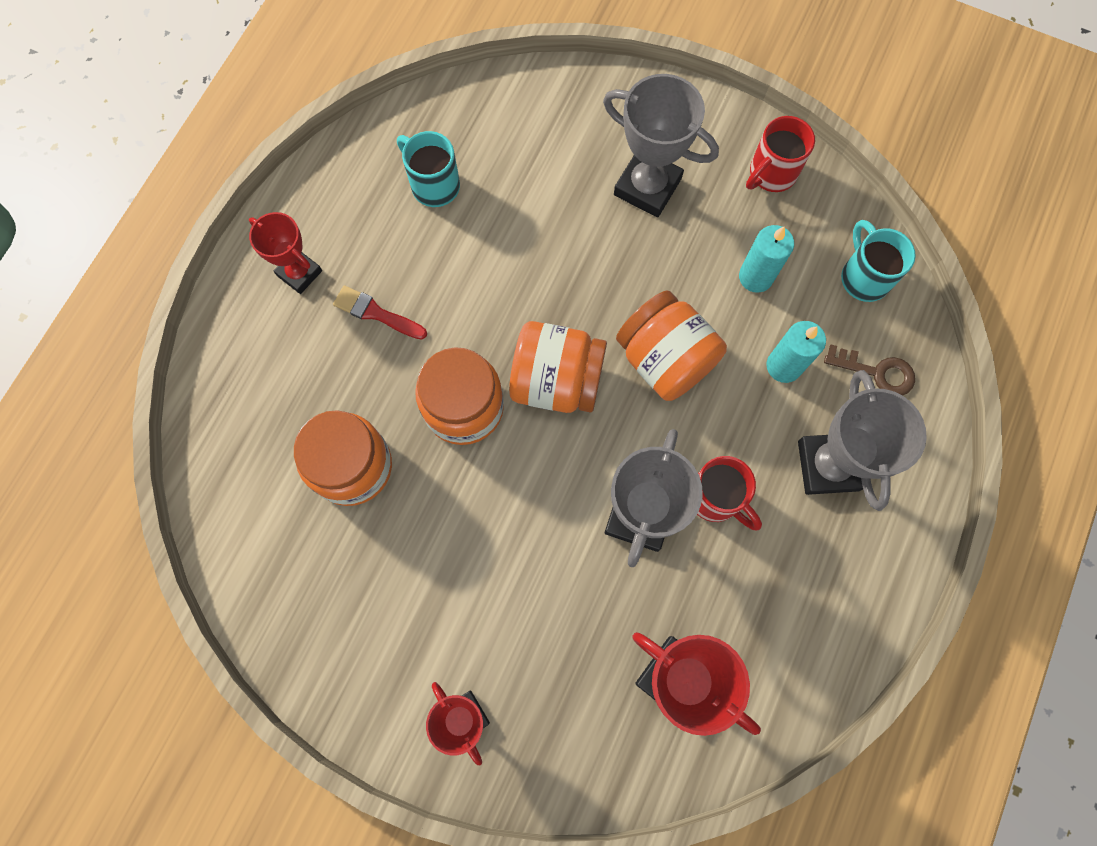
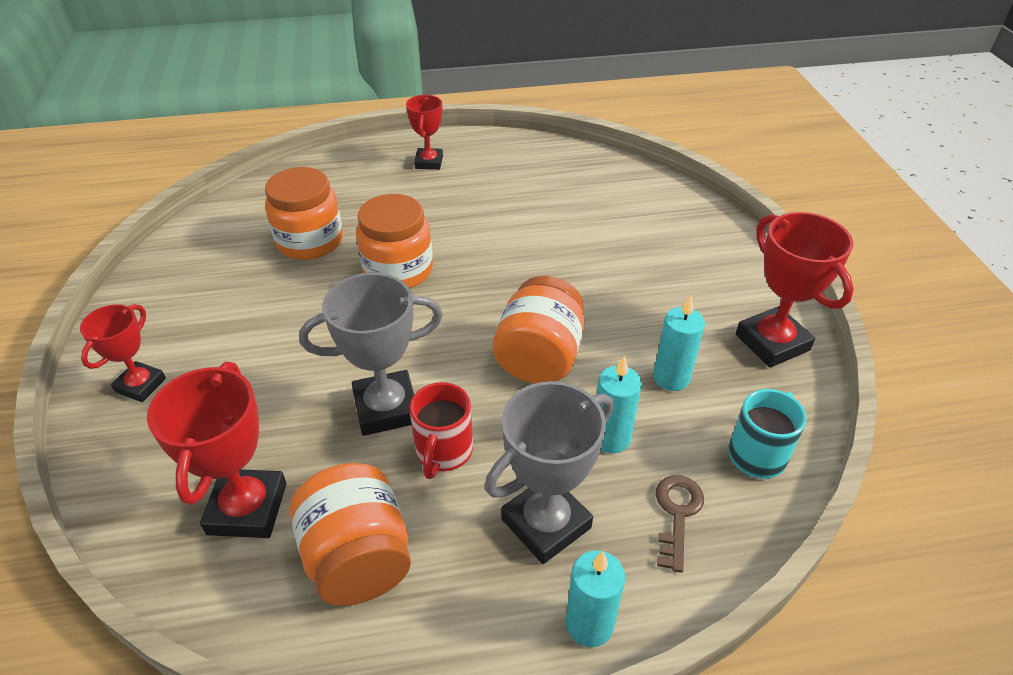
camera: 55 degrees right, 30 degrees down
(376, 313) = (432, 202): red brush -> none
(434, 185) = (549, 184): turquoise mug -> none
(557, 381) = (462, 306): orange jar -> orange jar (358, 558)
(647, 187) = (671, 279): grey trophy -> none
(771, 173) = (772, 342): red mug -> red trophy
(876, 372) = (677, 514): brown key -> brown key turned 150 degrees counterclockwise
(920, 491) = (589, 624): none -> turquoise candle

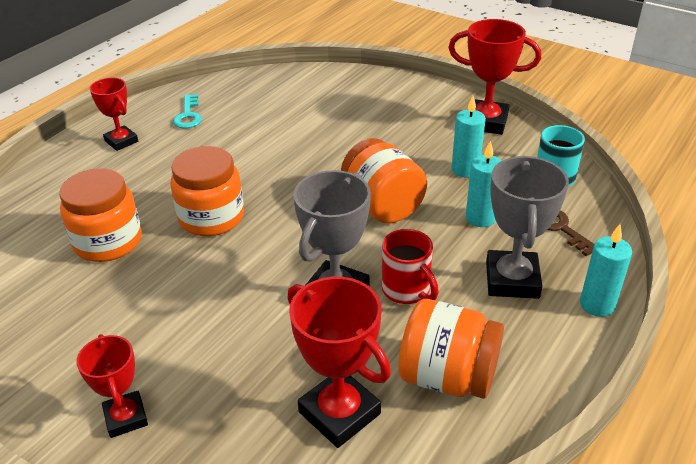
camera: 45 degrees left, 5 degrees down
(506, 168) = (188, 115): none -> turquoise key

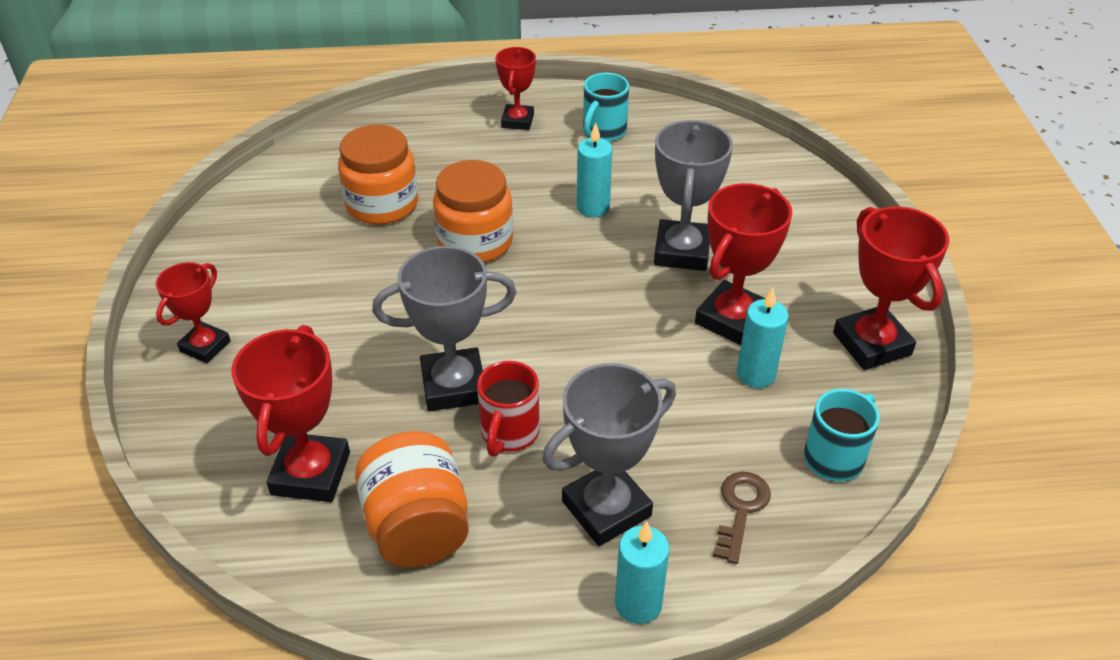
camera: 50 degrees right, 5 degrees up
(188, 115) = (603, 132): turquoise key -> turquoise mug
(336, 143) = (682, 251): none -> grey trophy
(382, 206) = (618, 344): orange jar -> none
(413, 155) = (732, 319): none -> red trophy
(480, 218) = (683, 431): turquoise candle -> turquoise candle (593, 207)

